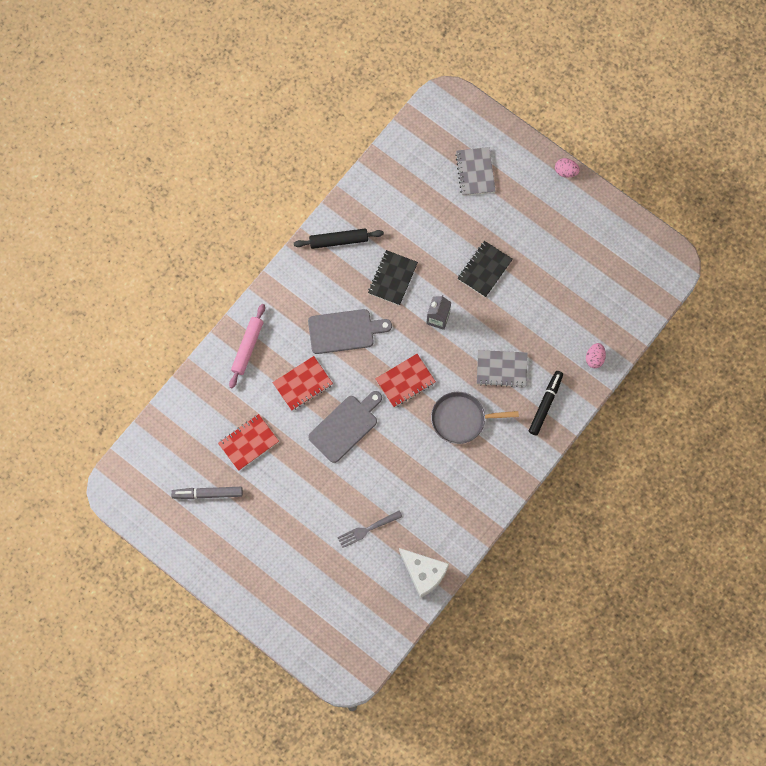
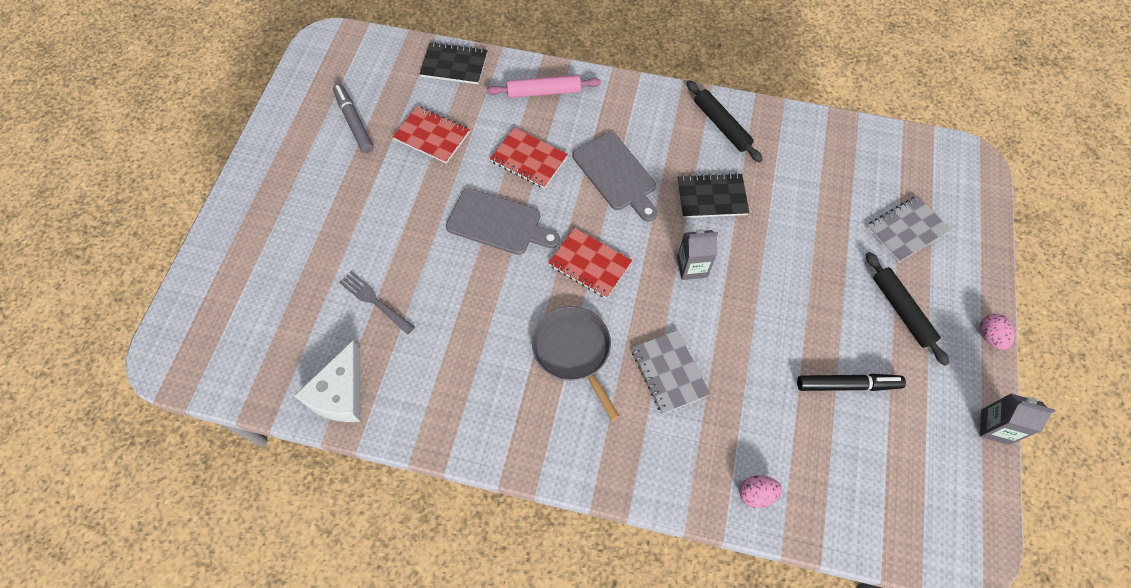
camera: 65 degrees right, 10 degrees down
(484, 269) = (789, 294): black notebook -> black notebook (454, 65)
(526, 210) = (902, 311): none -> black rolling pin
(545, 404) = (651, 453): black marker -> black marker (847, 385)
(617, 206) = (995, 427): none -> grey carton

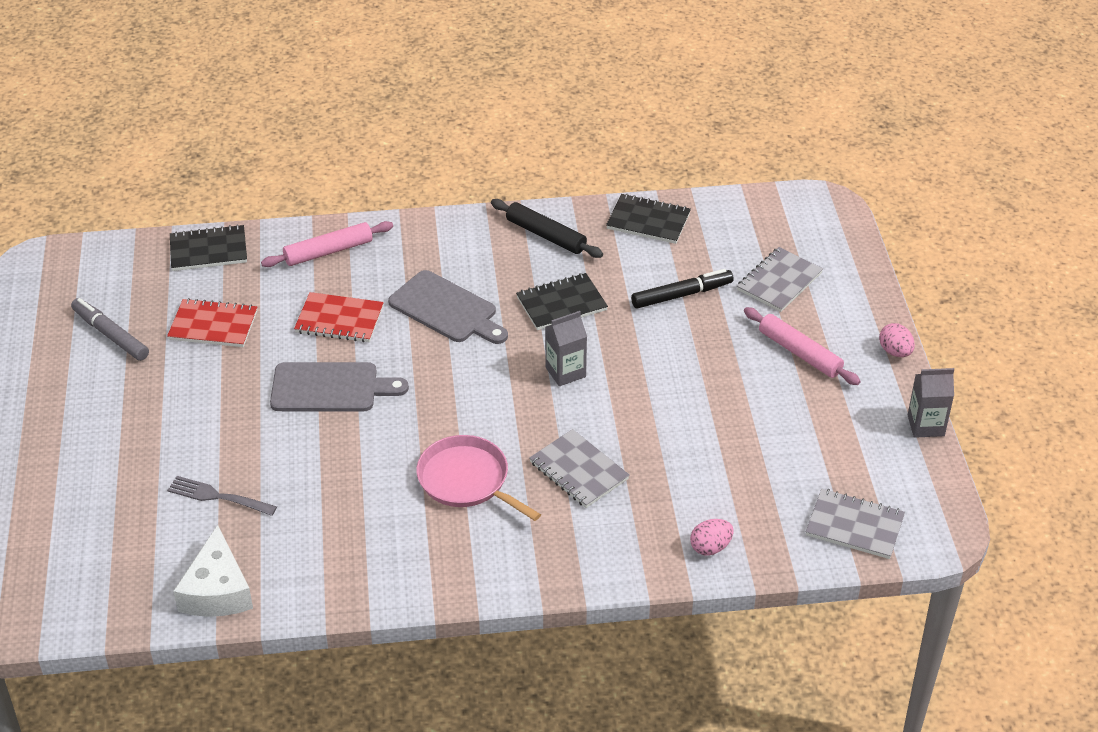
camera: 20 degrees left, 20 degrees down
(573, 351) = (467, 480): grey pan -> pink pan
(590, 264) = (451, 398): red notebook -> none
(812, 135) = (648, 221): none -> black notebook
(847, 385) = (768, 431): black marker -> black marker (681, 295)
(894, 516) = (854, 526): none -> grey notebook
(902, 311) = (800, 353): black rolling pin -> pink rolling pin

